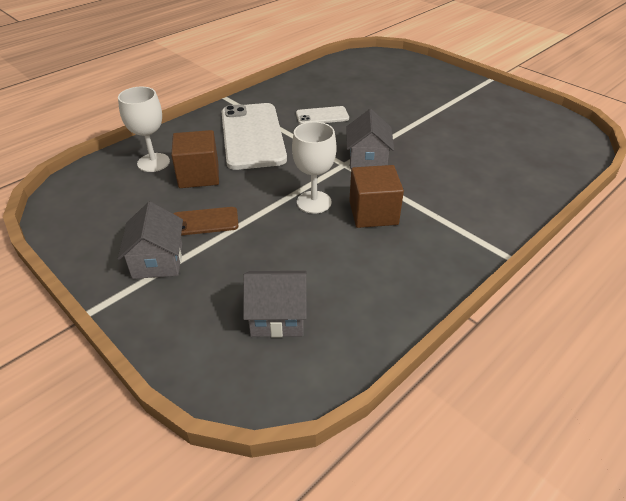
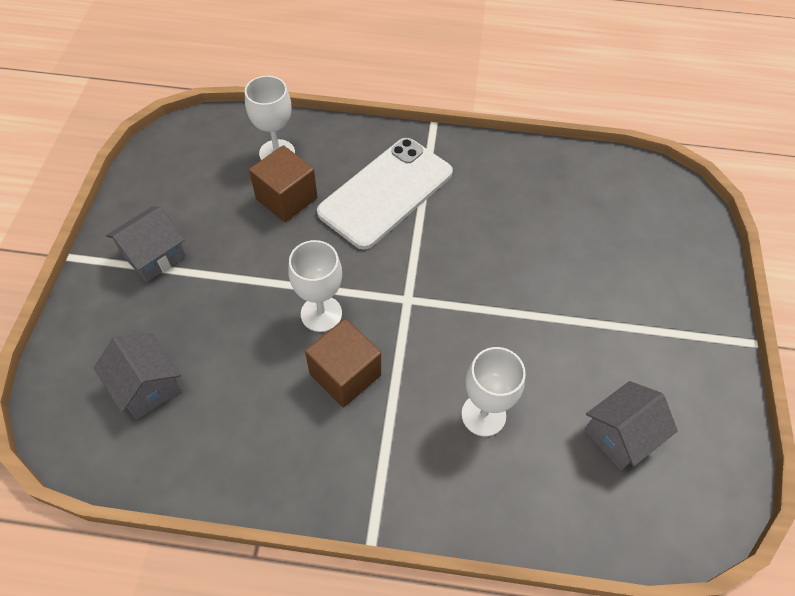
camera: 50 degrees right, 15 degrees up
(205, 222) = (226, 251): brown phone -> none
(322, 116) = (480, 224): white phone -> none
(367, 159) = (436, 314): grey house -> grey house (620, 435)
(456, 174) = (483, 415): none -> white goblet

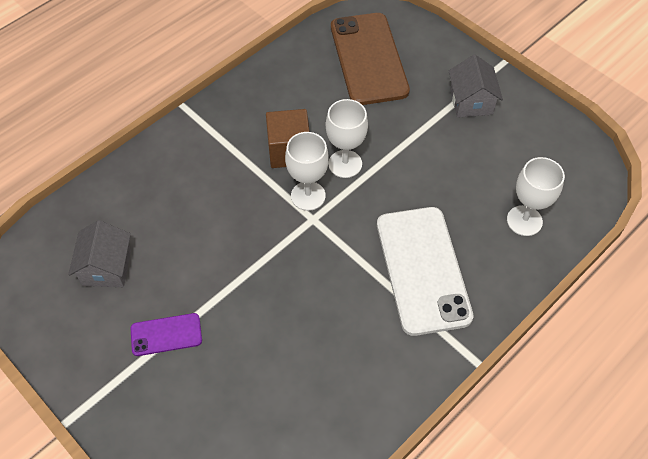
camera: 130 degrees right, 0 degrees up
(147, 386) = (369, 59): grey house -> brown phone
(286, 198) = (468, 200): brown cube -> none
(483, 415) = (194, 203): white goblet -> white goblet (308, 196)
(620, 329) = (166, 334): none -> purple phone

